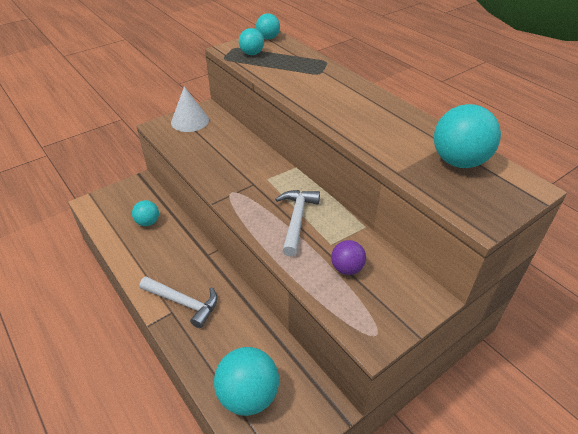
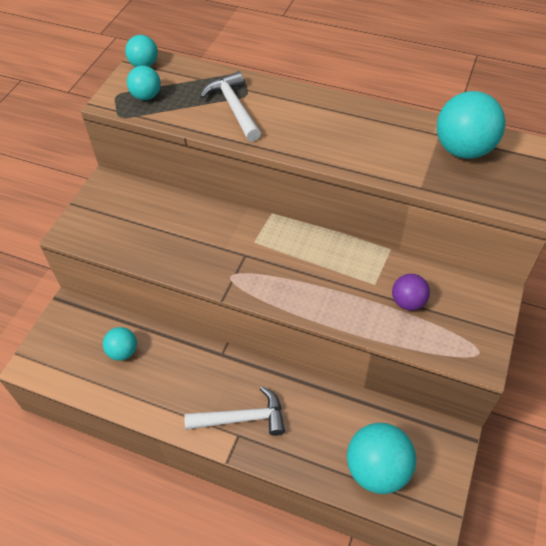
camera: 30 degrees left, 10 degrees up
(190, 121) = (102, 208): white cone -> none
(297, 220) = (322, 274): white hammer -> white hammer (234, 108)

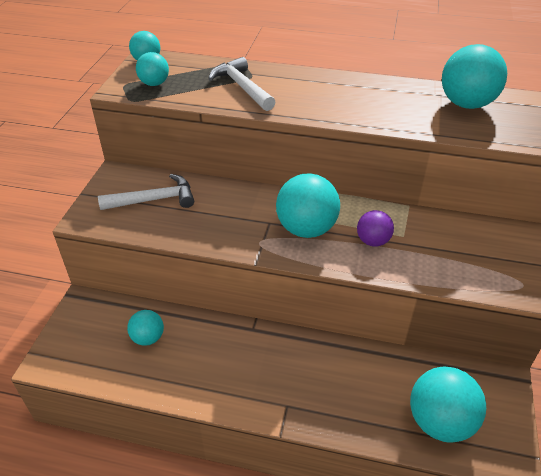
camera: 10 degrees left, 10 degrees down
(242, 418) = (287, 389): white hammer -> white hammer (154, 200)
(279, 266) = (306, 229): none -> turquoise ball
(408, 302) = (440, 248): purple ball -> purple ball (373, 241)

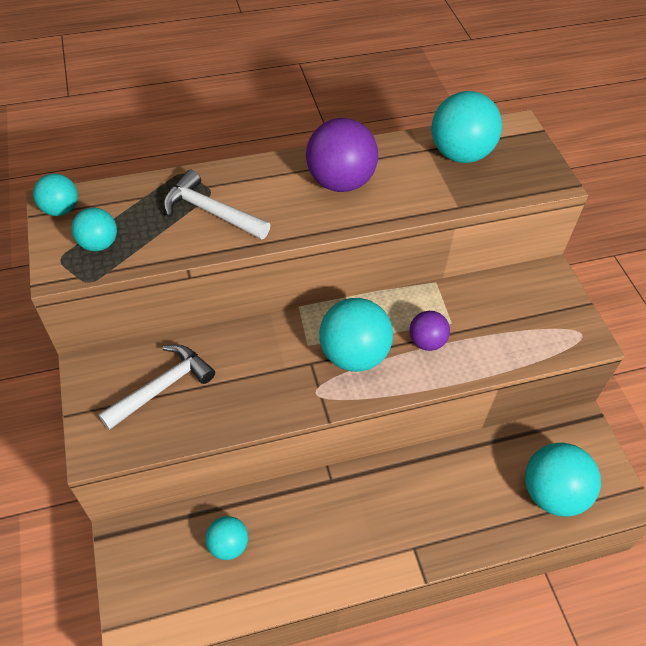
camera: 30 degrees left, 10 degrees up
(352, 95) = (340, 182): none -> purple ball

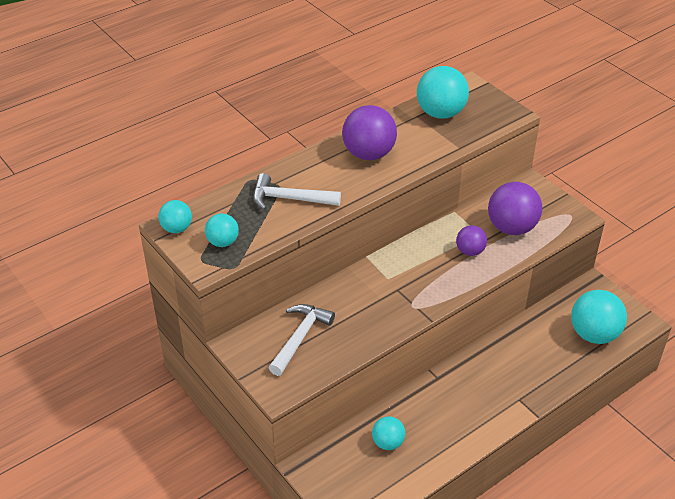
camera: 20 degrees left, 10 degrees down
(353, 355) = (424, 275): turquoise ball -> none
(495, 327) = (511, 228): none -> purple ball

